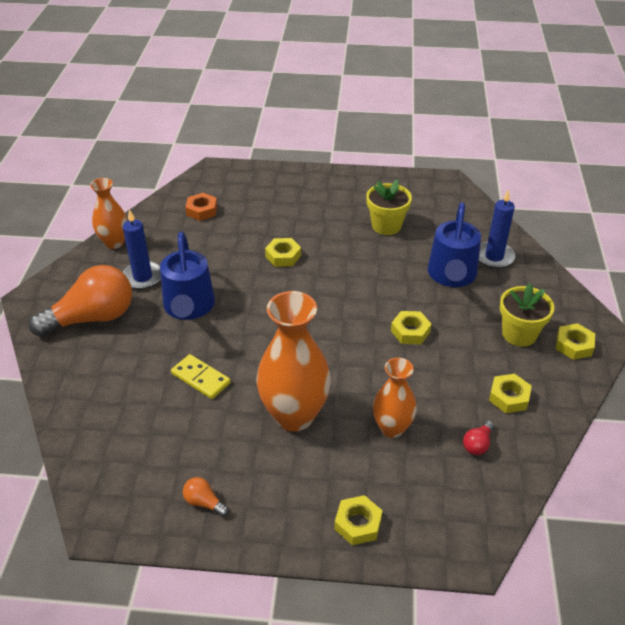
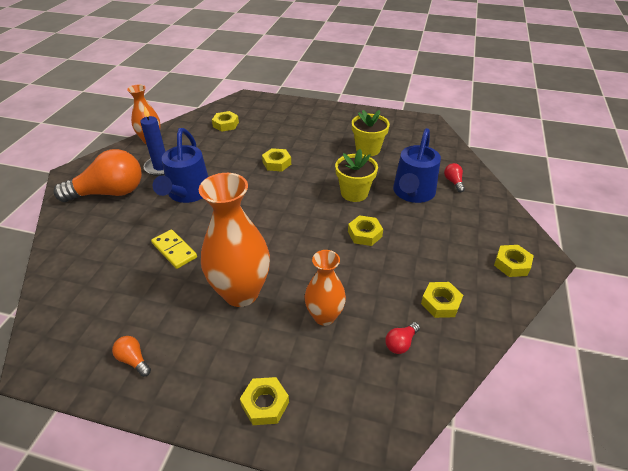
camera: 10 degrees right, 0 degrees up
(202, 210) = (225, 124): orange nut -> yellow nut
(494, 257) = (453, 182): blue candle -> red light bulb
(519, 334) = (462, 248): yellow flower pot -> yellow flower pot (354, 193)

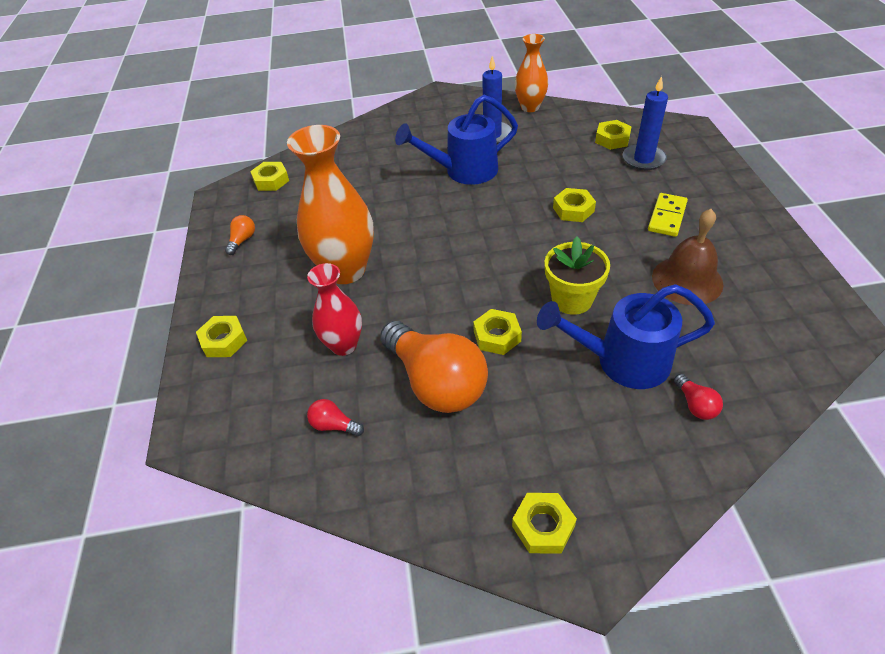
camera: 70 degrees right, 5 degrees up
(110, 193) = (428, 126): orange light bulb -> orange light bulb (436, 382)
(174, 250) = (377, 202): yellow domino -> yellow domino (667, 217)
(257, 122) = (643, 159): none -> blue candle
(324, 316) = (344, 345): orange vase -> red vase
(368, 149) = (687, 280): yellow flower pot -> brown bell
(440, 303) = (416, 450): yellow nut -> yellow nut (271, 180)
(453, 182) = (695, 405): red light bulb -> red light bulb turned 105 degrees clockwise

